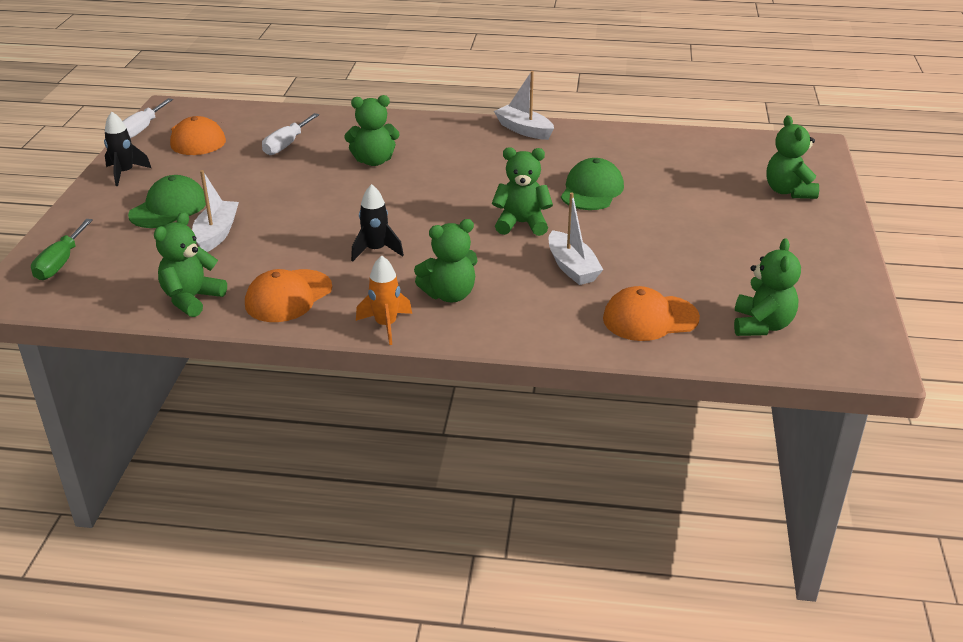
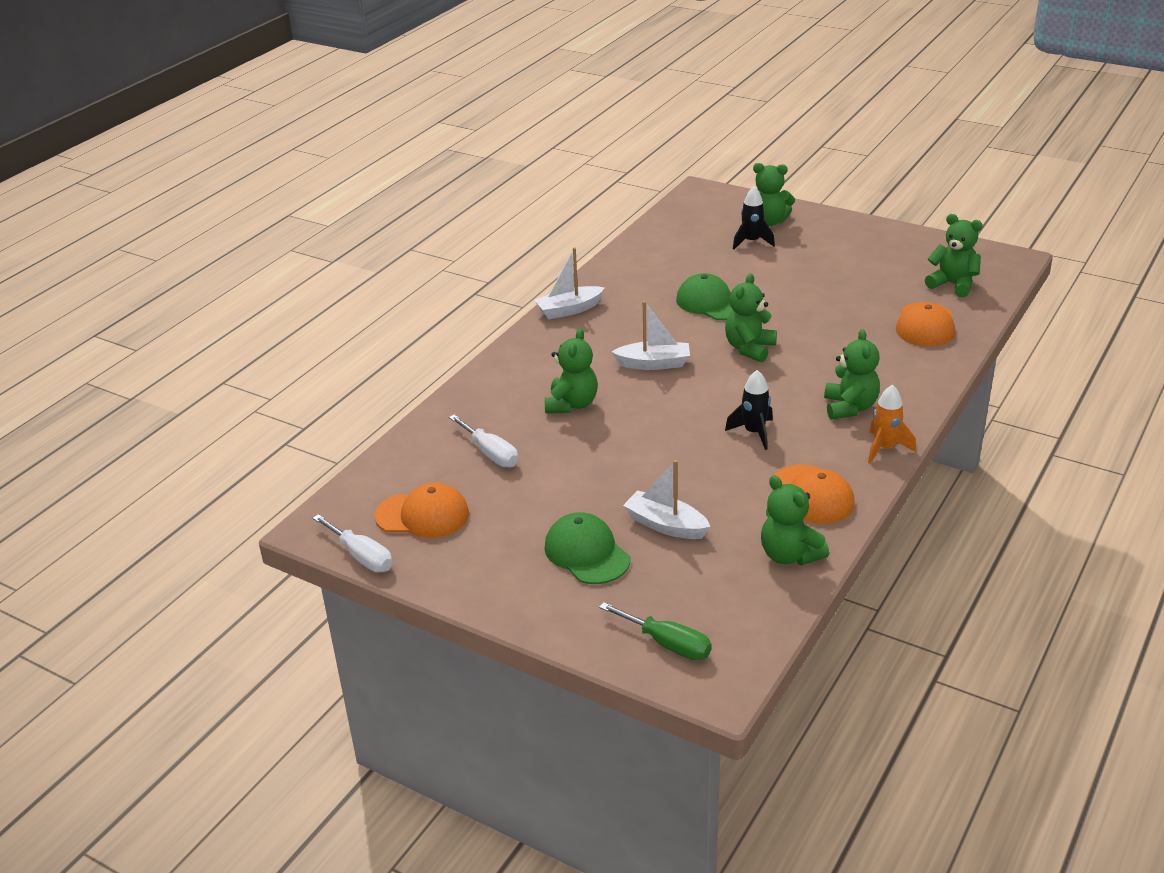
camera: 65 degrees left, 0 degrees up
(125, 173) = (475, 579): black rocket -> black rocket (751, 242)
(572, 267) = (835, 341): white boat -> white boat (654, 364)

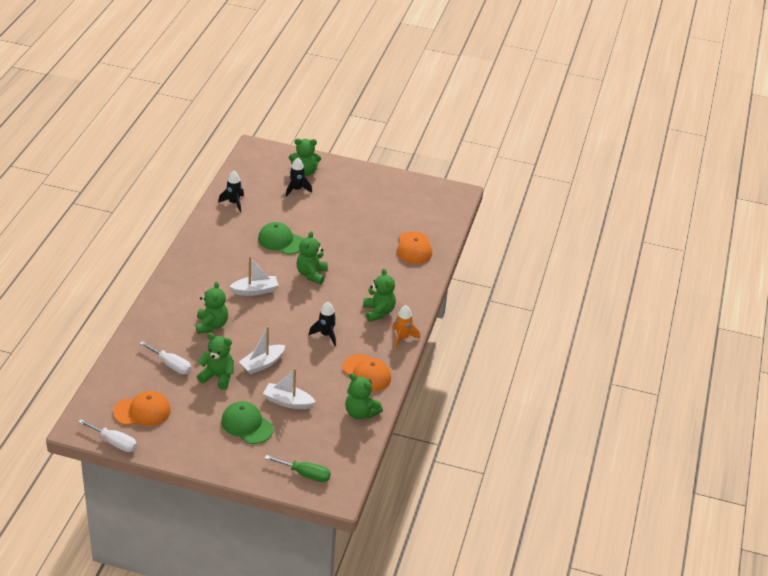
camera: 20 degrees left, 5 degrees up
(569, 310) = (191, 253): white boat -> white boat (262, 364)
(652, 253) = (234, 203): none -> black rocket
(953, 284) = (426, 216): green teddy bear -> green teddy bear (217, 377)

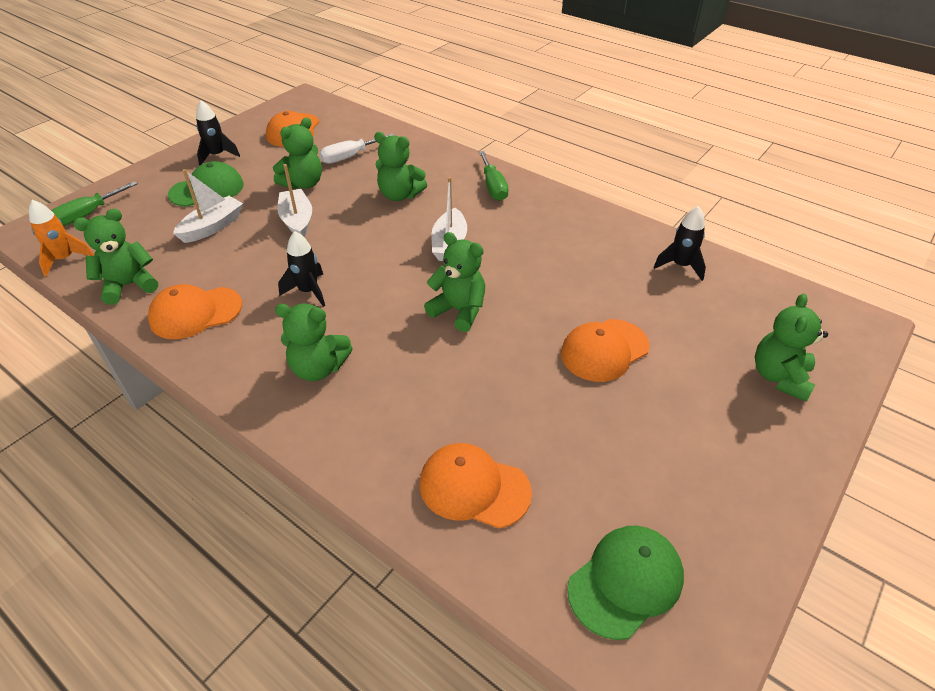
camera: 115 degrees right, 5 degrees up
(114, 442) = (265, 111): white screwdriver -> none
(183, 285) = (493, 187): none -> green screwdriver
(281, 241) = (561, 296): green cap -> green cap (626, 582)
(296, 189) = (716, 351): black rocket -> black rocket (217, 156)
(314, 222) = (604, 350): none -> orange cap
(402, 338) = (234, 380): orange rocket -> orange rocket (65, 259)

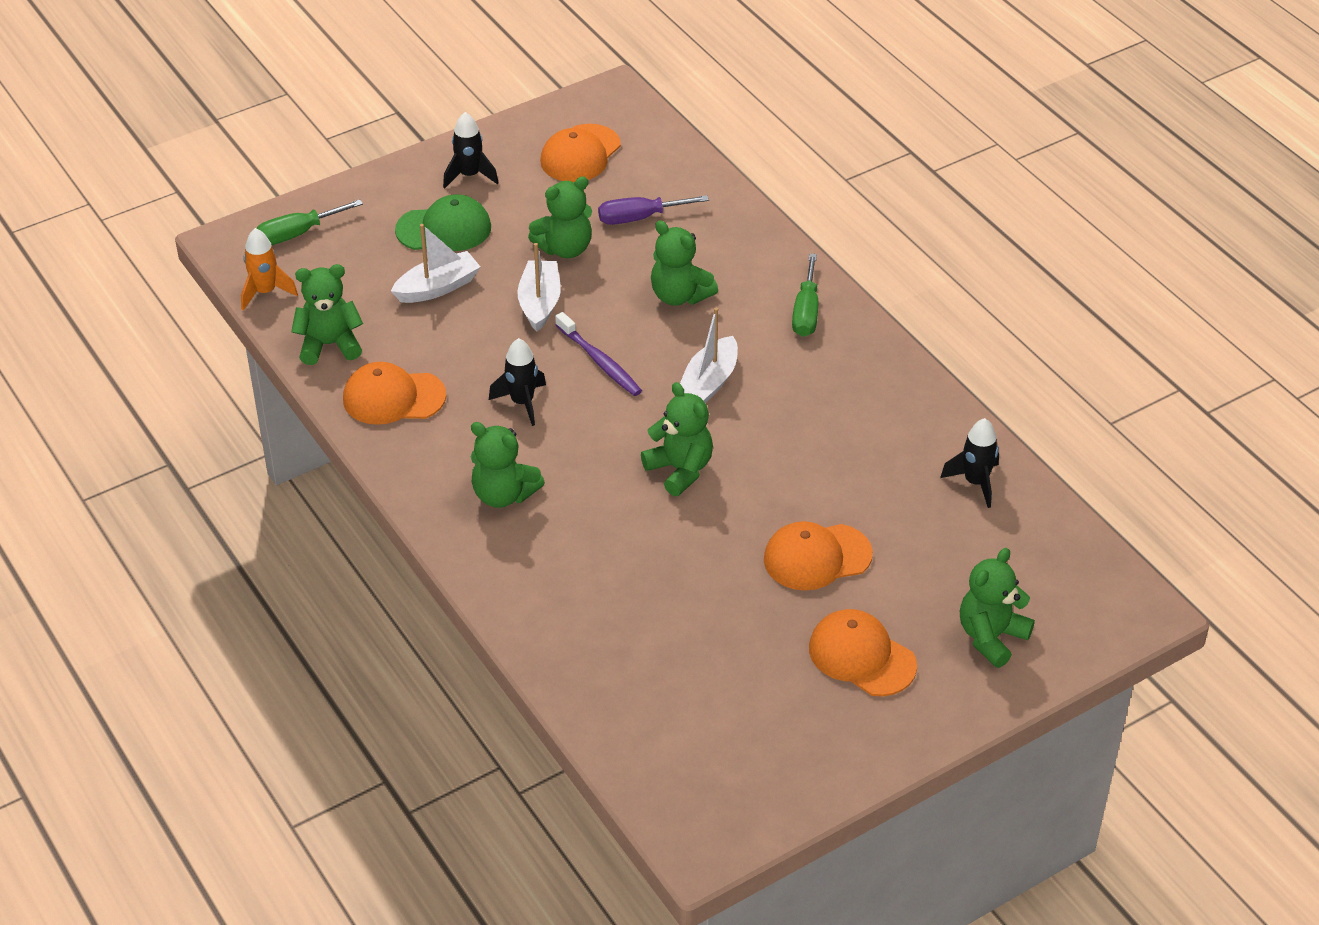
camera: 20 degrees right, 0 degrees up
(349, 157) = (639, 218): white screwdriver -> purple screwdriver
(359, 249) = (600, 361): none -> purple toothbrush
(474, 487) = (609, 650): orange cap -> orange cap (861, 656)
(626, 582) = (705, 762): green cap -> none

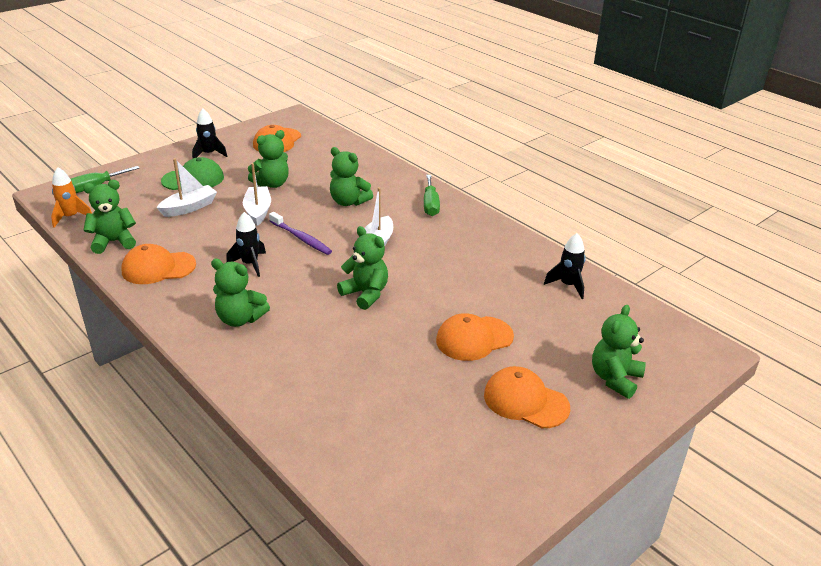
camera: 10 degrees left, 10 degrees down
(639, 218) = (317, 167): purple screwdriver -> none

